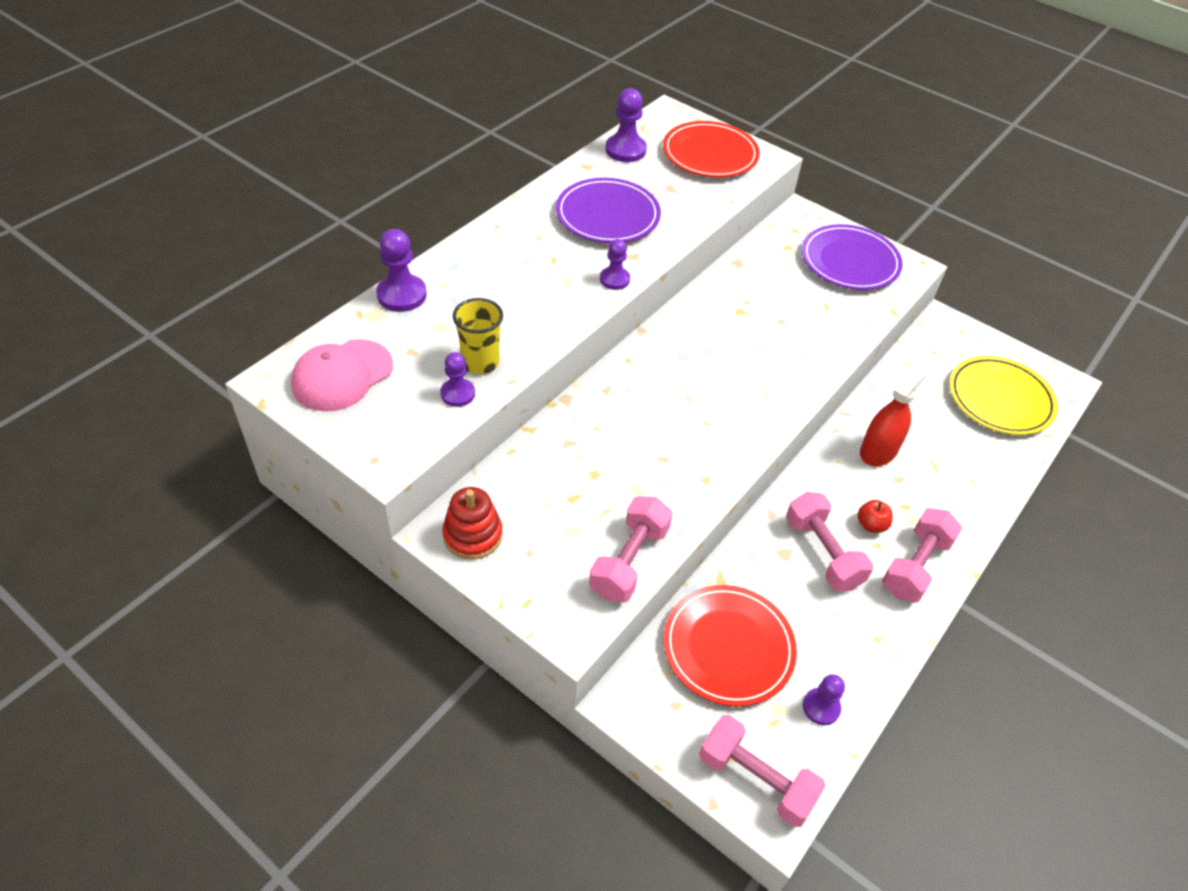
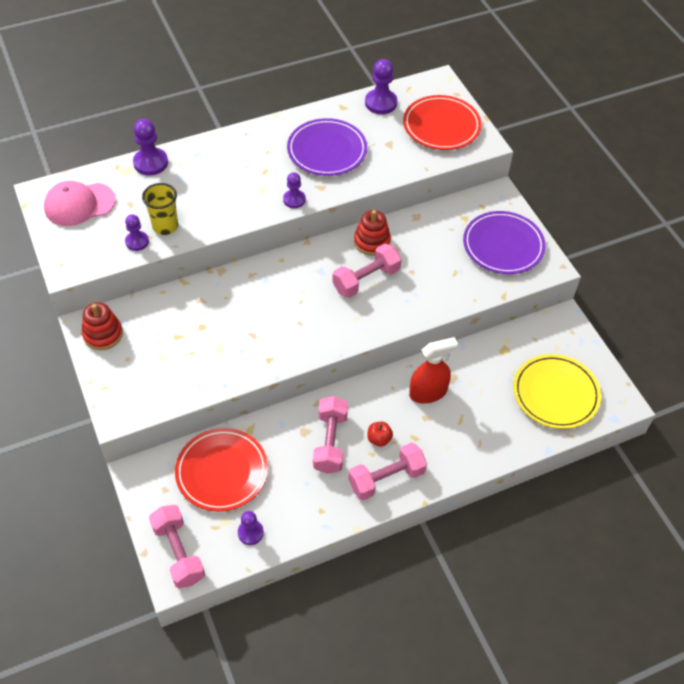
camera: 30 degrees right, 5 degrees up
(629, 561) = (181, 389): pink dumbbell -> pink dumbbell (366, 280)
(713, 304) = (372, 242): none -> red stacking toy

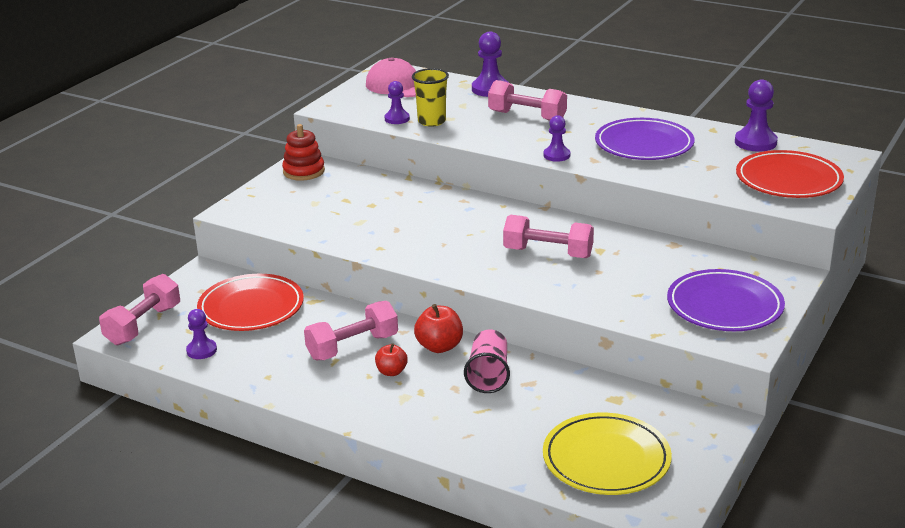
camera: 55 degrees right, 25 degrees down
(372, 242) = (600, 236): red stacking toy -> none
(374, 396) = (439, 346): none -> red apple
(386, 478) = (349, 397): pink dumbbell -> pink dumbbell (527, 116)
(428, 392) = (488, 375): red spray bottle -> pink cup

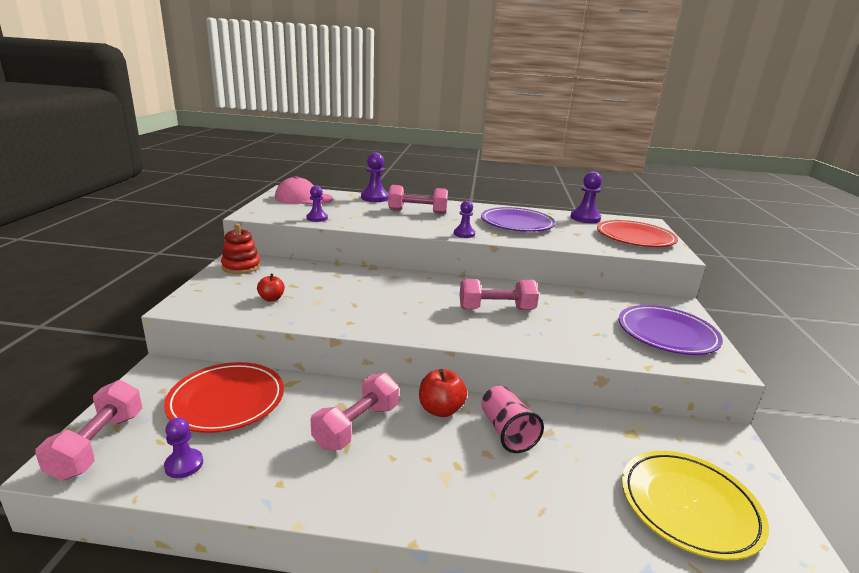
camera: 25 degrees left, 5 degrees down
(391, 372) = (413, 447): red apple -> red apple (271, 298)
(431, 121) = (347, 218): yellow cup -> none

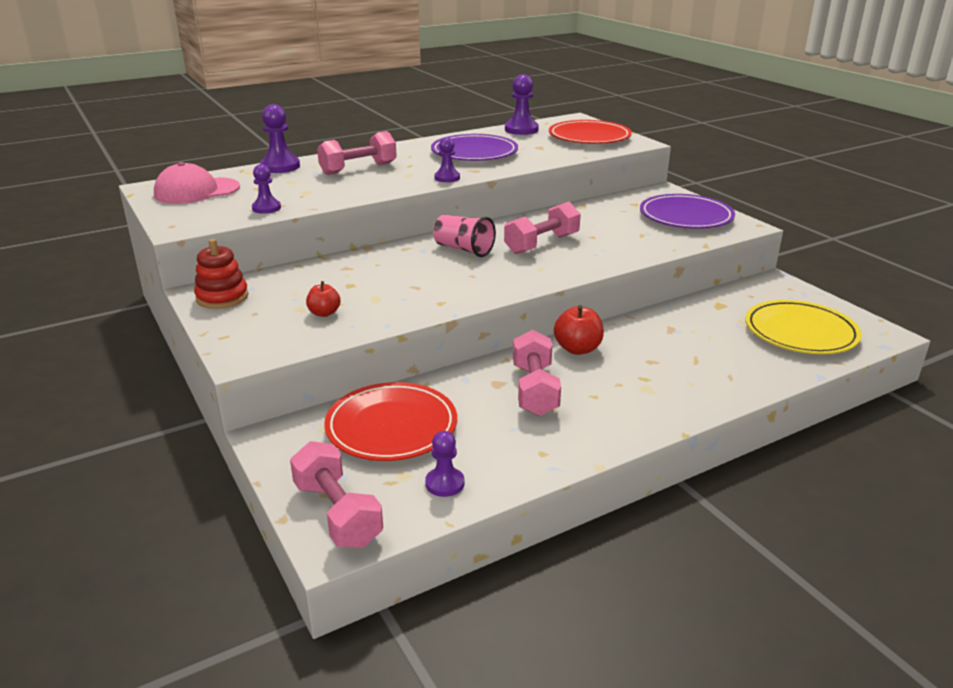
camera: 35 degrees left, 5 degrees up
(506, 432) = (644, 341): pink cup -> pink cup (463, 249)

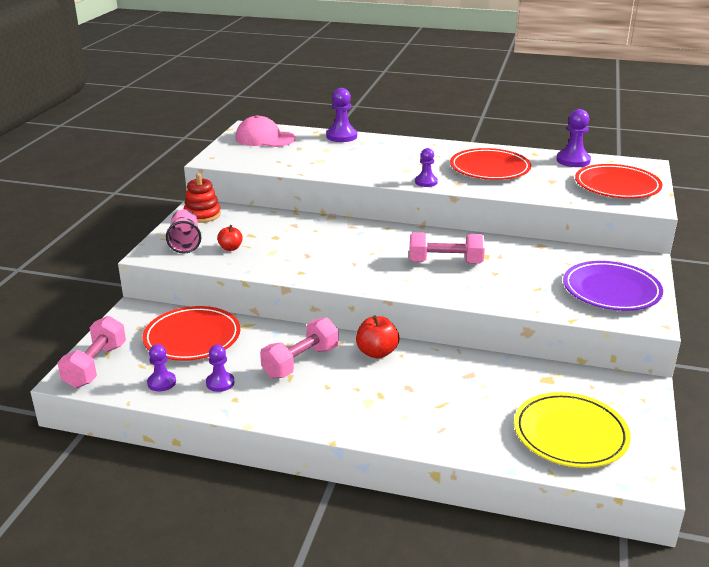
camera: 45 degrees right, 0 degrees up
(266, 208) = (277, 164): purple pawn -> purple pawn (220, 383)
(358, 169) = (384, 154): pink dumbbell -> none
(463, 249) = (385, 243): pink cup -> pink cup (185, 243)
(474, 153) = (489, 169): purple plate -> red plate

